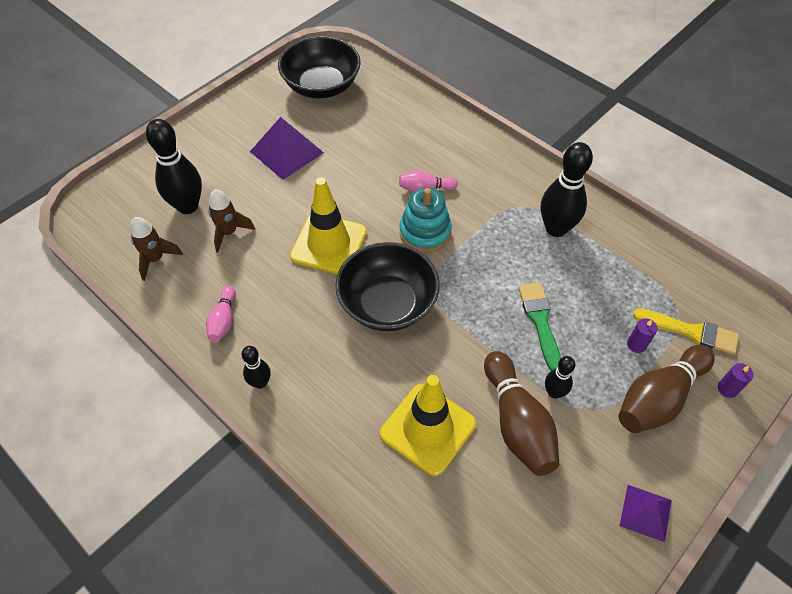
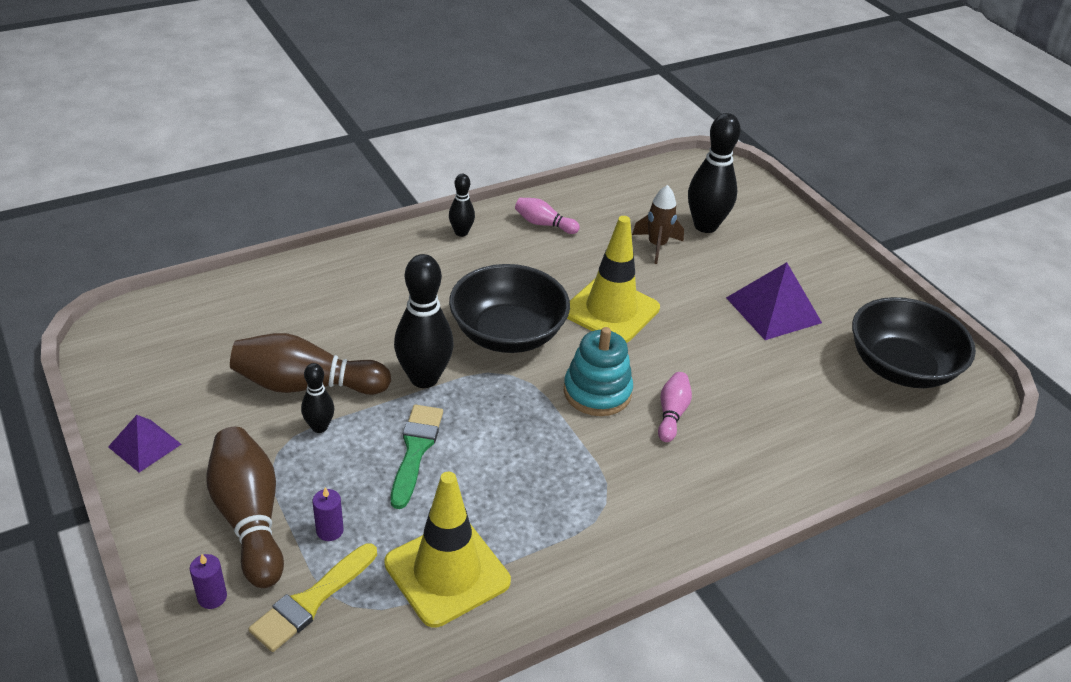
camera: 105 degrees right, 15 degrees down
(155, 259) = (639, 197): brown rocket -> none
(428, 429) = (344, 321): yellow traffic cone -> yellow traffic cone (447, 572)
(540, 321) = (415, 450): green brush -> green brush turned 90 degrees counterclockwise
(556, 228) = (550, 525): black bowling pin -> black bowling pin (424, 378)

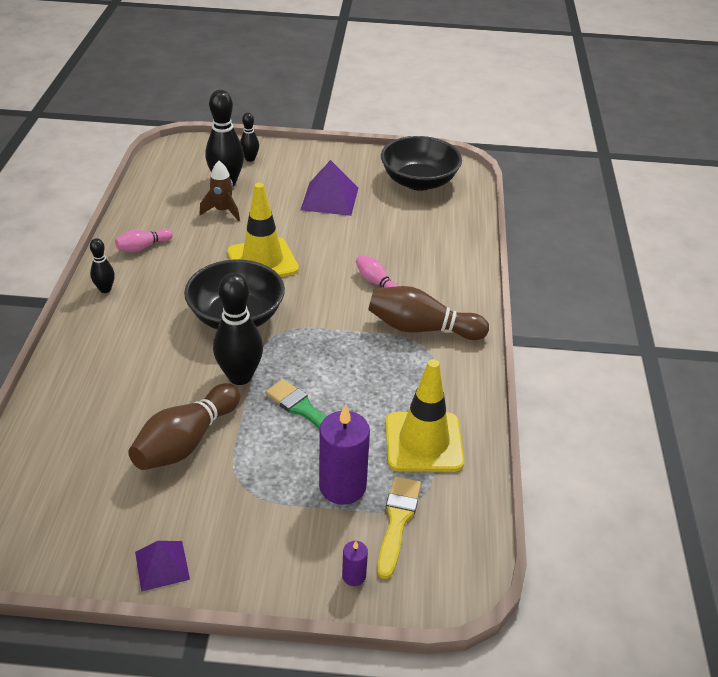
camera: 55 degrees left, 0 degrees up
(249, 518) = (295, 527): brown bowling pin -> brown bowling pin (422, 328)
(311, 601) = (397, 521): yellow brush -> yellow brush turned 150 degrees counterclockwise
(319, 427) = (237, 452): black bowling pin -> black bowling pin (250, 159)
(330, 530) = (342, 486): purple candle -> purple candle, size x2.15
(597, 392) = (329, 303): turquoise stacking toy -> none

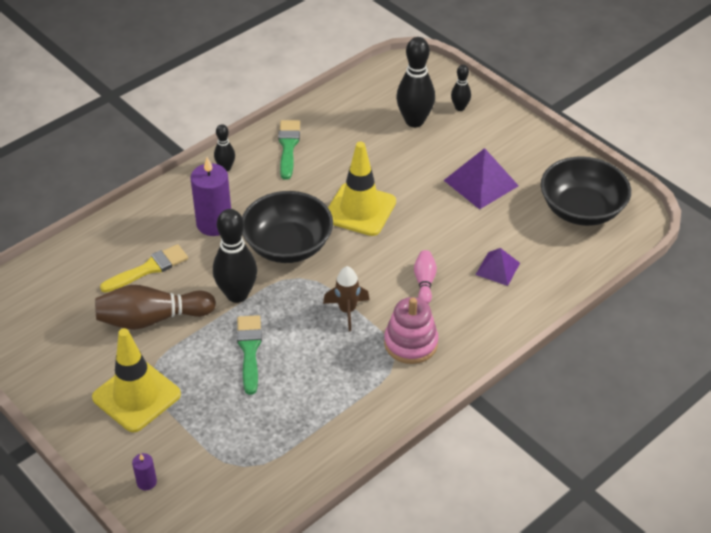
camera: 45 degrees right, 5 degrees up
(143, 247) = (288, 146): pink bowling pin -> green brush
(162, 565) = (52, 390): purple pyramid -> purple pyramid (497, 268)
(222, 211) = (381, 147): brown rocket -> brown rocket (347, 311)
(342, 486) = (209, 420): purple candle -> purple candle (214, 224)
(397, 521) = (215, 469): yellow brush -> yellow brush (148, 269)
(422, 328) = (411, 343): brown bowling pin -> pink stacking toy
(423, 442) = (300, 430): yellow traffic cone -> yellow traffic cone (136, 396)

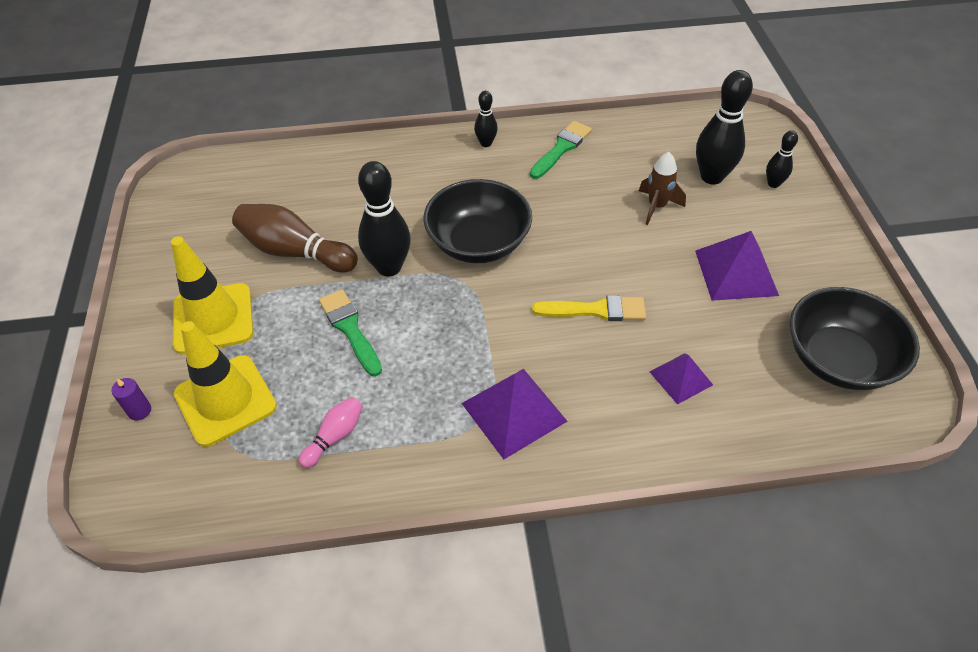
camera: 35 degrees right, 5 degrees up
(148, 269) = (336, 204): yellow brush -> yellow brush (596, 310)
(214, 224) = (430, 189): purple candle -> none
(249, 350) = (350, 329): green brush -> green brush turned 60 degrees counterclockwise
(347, 311) = (478, 339): brown rocket -> brown rocket (656, 207)
(360, 210) = (580, 240): yellow traffic cone -> yellow traffic cone (225, 400)
(411, 343) = (514, 412): pink stacking toy -> purple pyramid
(424, 282) = (585, 351): pink bowling pin -> pink bowling pin (335, 436)

